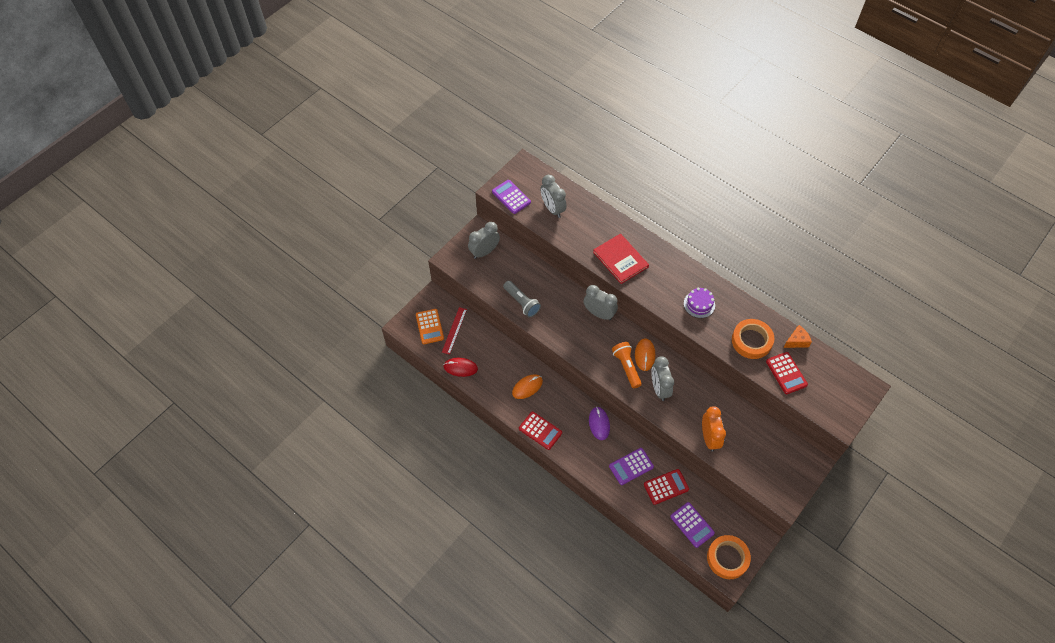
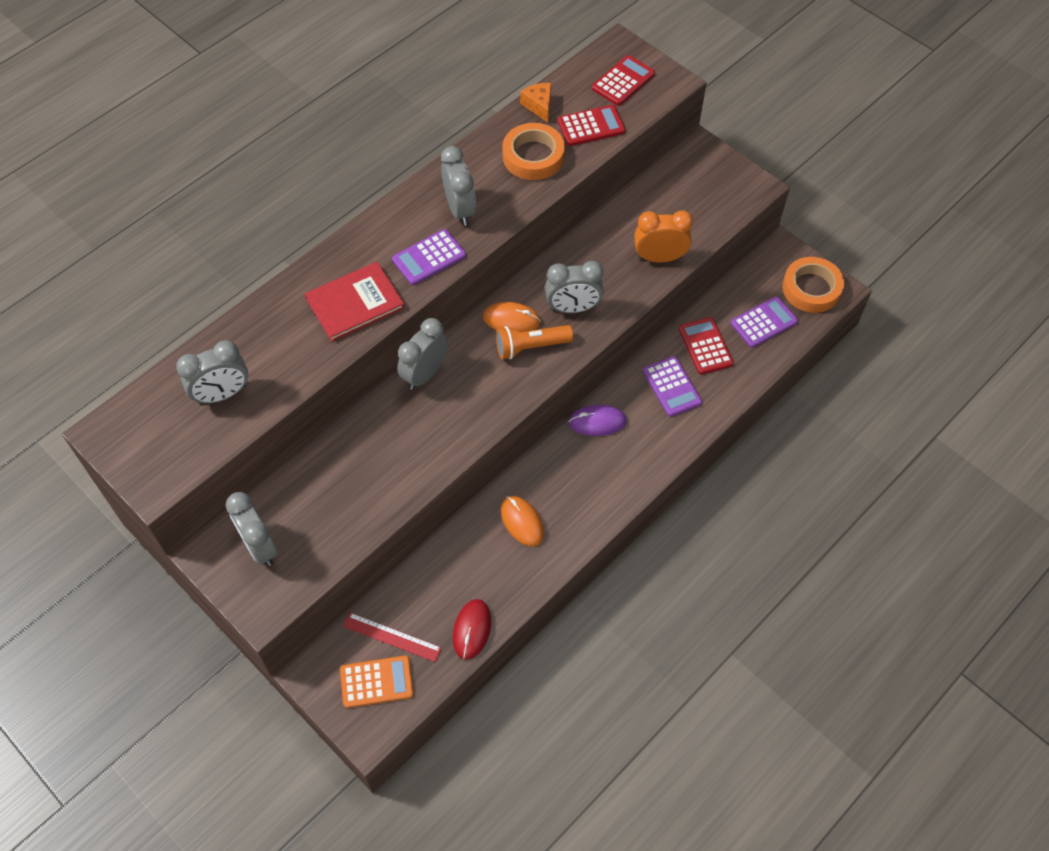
camera: 85 degrees left, 0 degrees up
(511, 197) = (177, 461): purple calculator -> purple calculator (429, 258)
(522, 302) = (384, 490): grey flashlight -> none
(540, 431) = (604, 508): red calculator -> red calculator (623, 81)
(699, 304) = (460, 209): purple cake -> grey clock

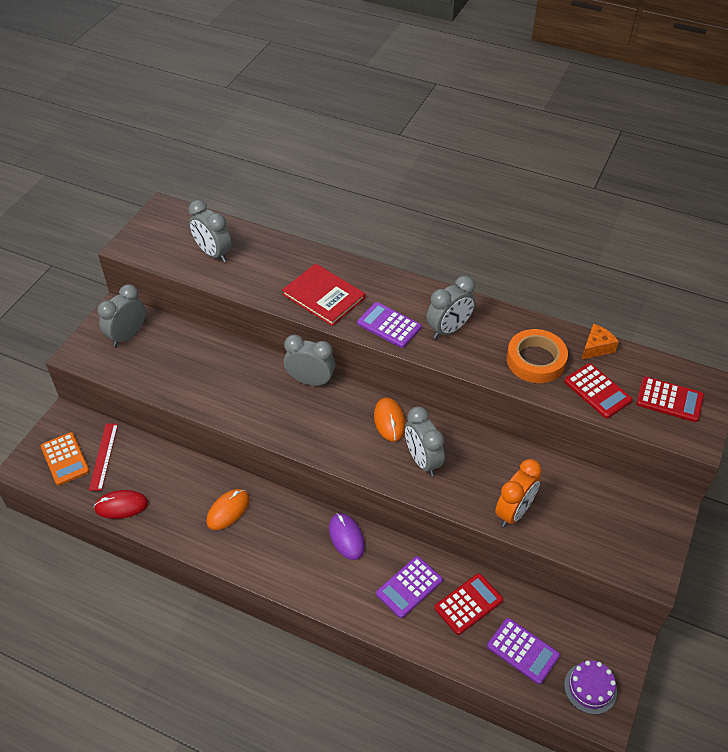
camera: 70 degrees right, 10 degrees down
(531, 347) = (367, 442): orange flashlight -> none
(659, 257) = (514, 512): orange clock -> orange clock turned 60 degrees clockwise
(811, 288) = (590, 688): orange tape -> purple cake

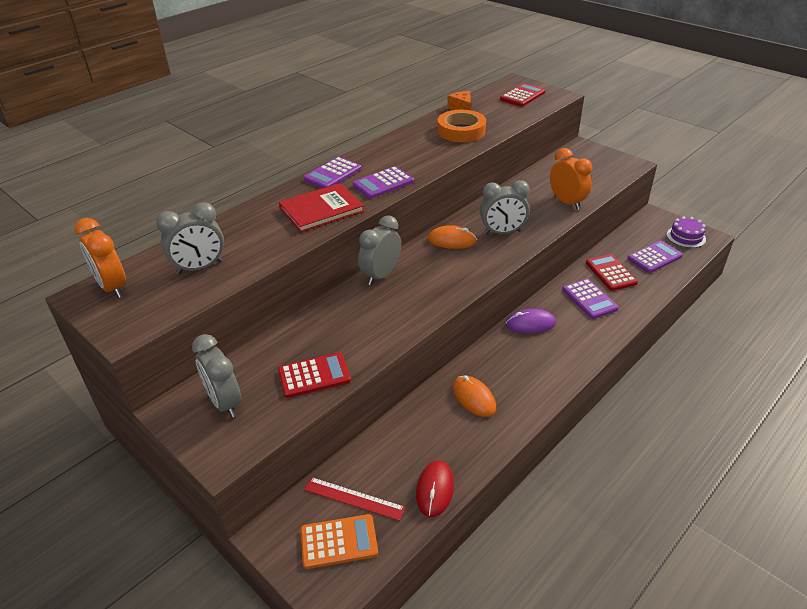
camera: 70 degrees left, 10 degrees down
(176, 218) = (112, 287): none -> orange clock
(390, 284) = (332, 174): none -> purple calculator
(449, 329) = (406, 158): grey clock -> none
(597, 391) = (503, 116): red calculator -> red calculator (314, 376)

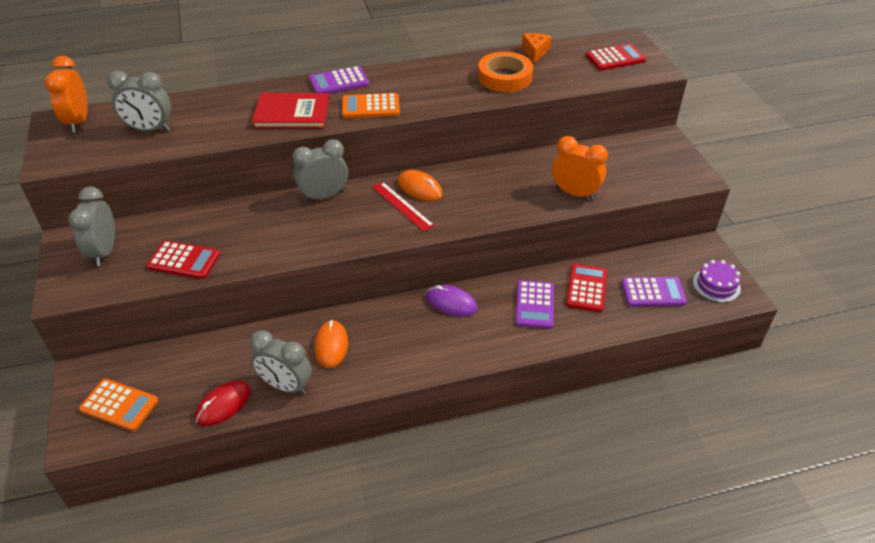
camera: 30 degrees right, 5 degrees up
(354, 498) = (160, 378): red ruler -> red ruler (402, 206)
(383, 183) = (370, 107): purple calculator -> orange calculator
(502, 232) = (475, 199): grey clock -> grey clock (286, 386)
(566, 202) = (575, 193): orange clock -> orange clock turned 60 degrees counterclockwise

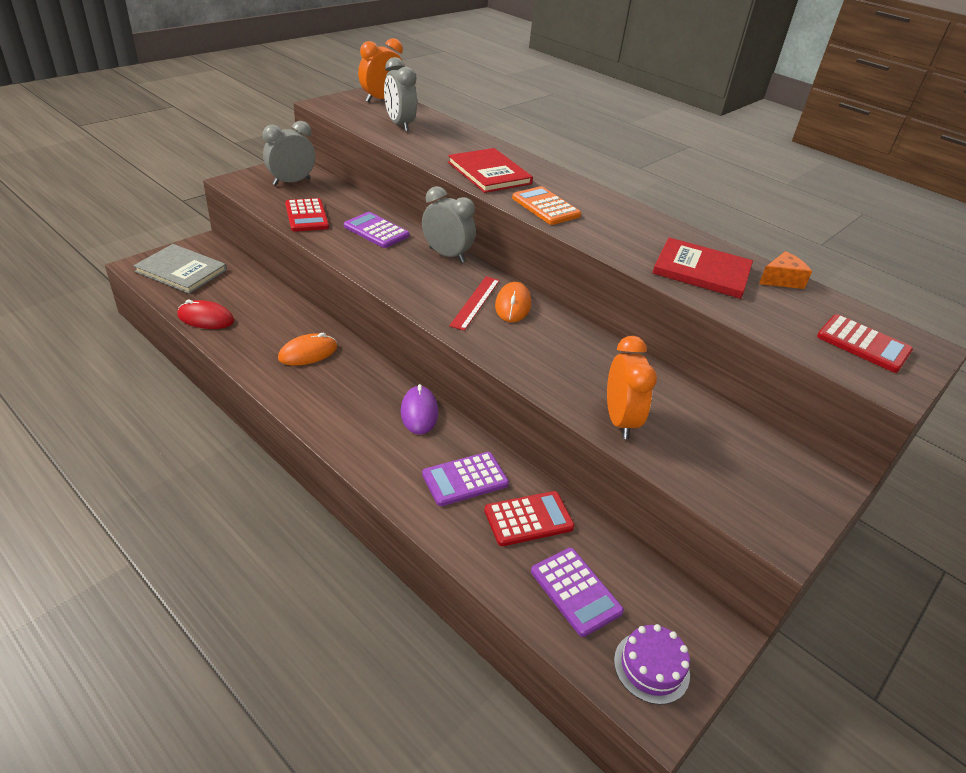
camera: 55 degrees right, 5 degrees down
(119, 405) = (181, 271): orange calculator -> grey book
(286, 386) = (244, 343): grey clock -> none
(339, 82) = (564, 182): purple calculator -> purple calculator (376, 231)
(505, 77) = (701, 271): orange tape -> red book

